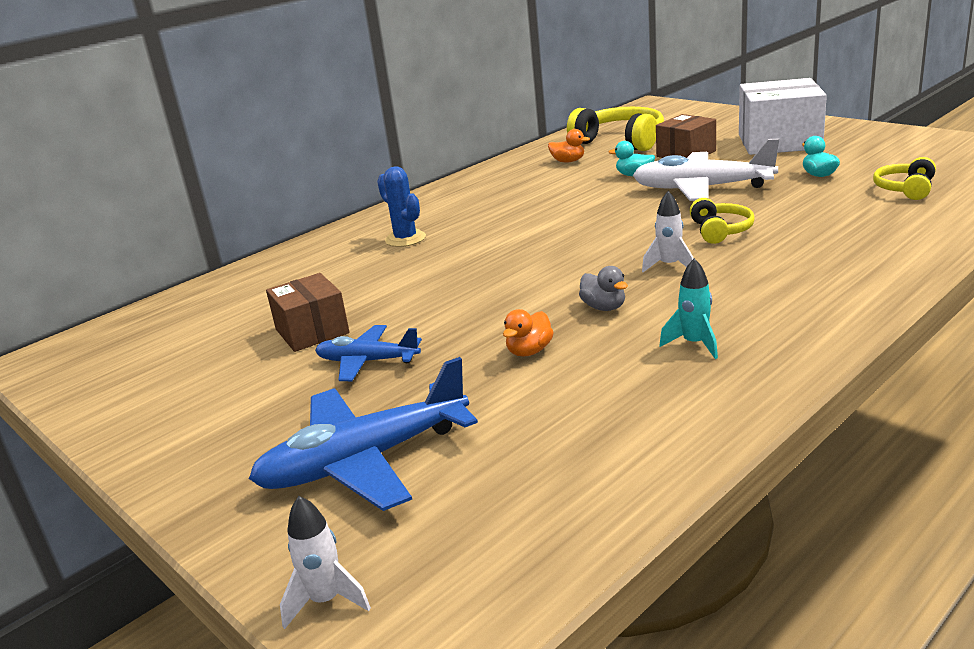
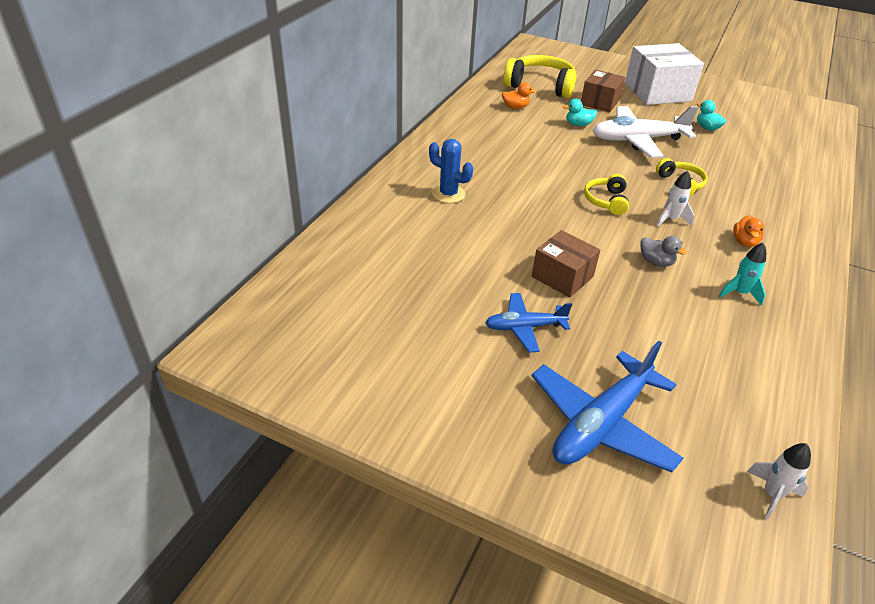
camera: 25 degrees left, 15 degrees up
(312, 331) = (453, 299): brown box -> brown box (562, 276)
(326, 601) = (675, 549): white rocket -> white rocket (772, 494)
(529, 351) = (636, 308): orange duck -> orange duck (744, 242)
(905, 189) = (770, 143): yellow headphones -> yellow headphones (606, 201)

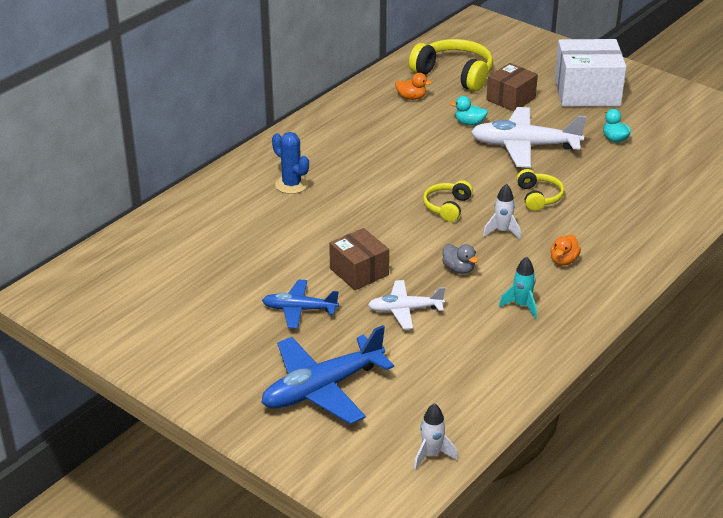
camera: 15 degrees right, 5 degrees down
(632, 313) = (405, 310): none -> white plane

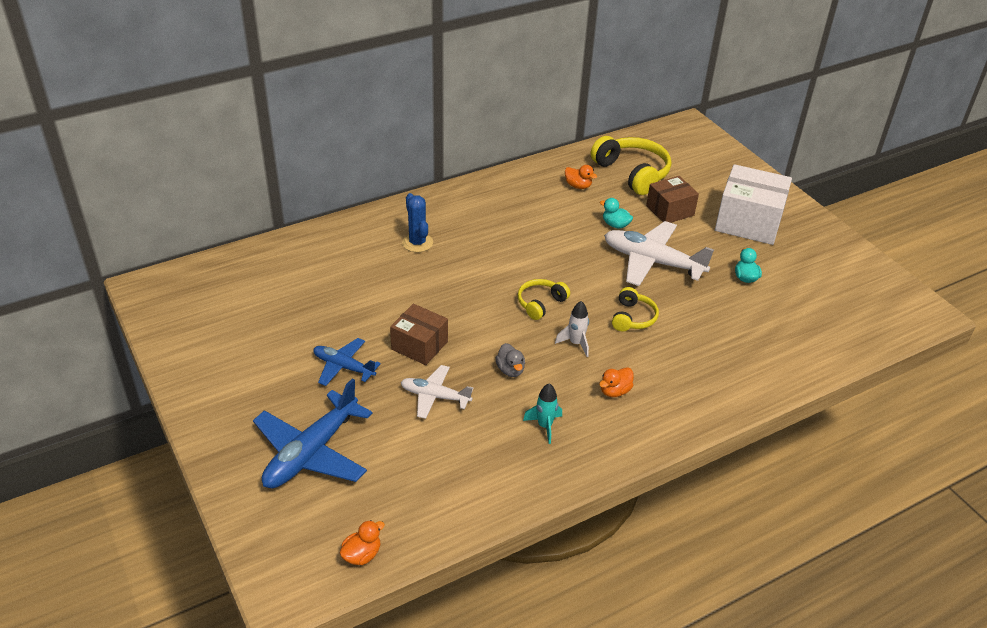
camera: 20 degrees right, 5 degrees up
(322, 388) = (311, 452): blue plane -> blue plane turned 45 degrees counterclockwise
(359, 272) = (419, 345): brown box -> brown box turned 45 degrees counterclockwise
(432, 455) = (362, 555): white rocket -> orange duck

